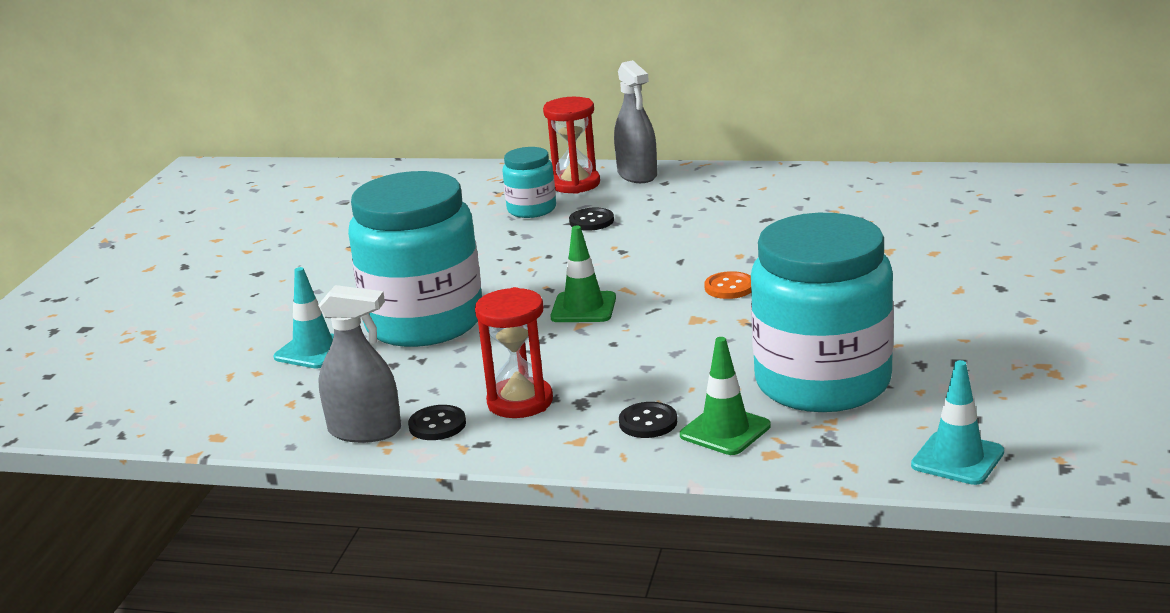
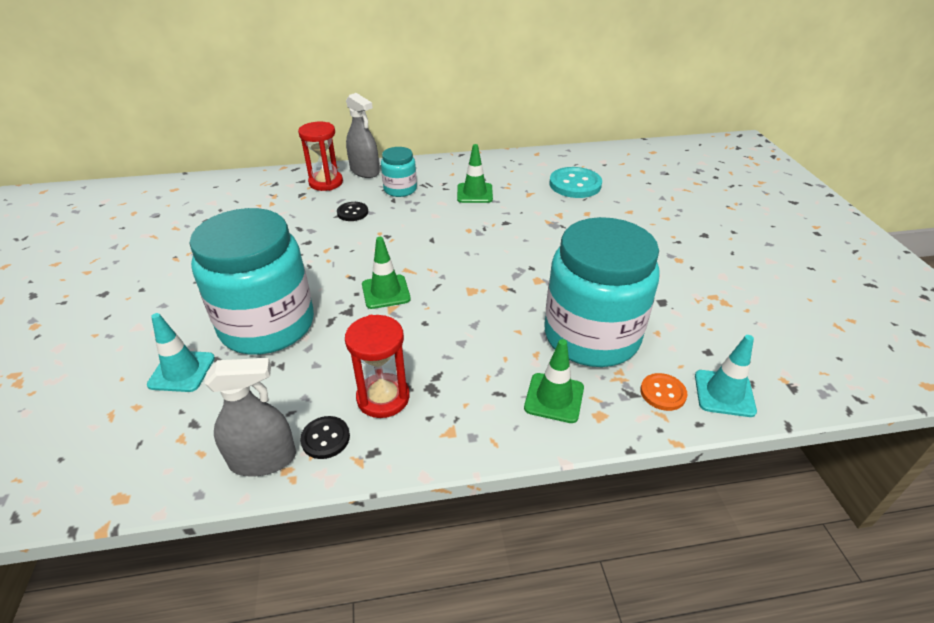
camera: 25 degrees left, 15 degrees up
(531, 209) = (304, 207): turquoise jar -> turquoise jar (400, 189)
(648, 422) = (493, 400): black button -> none
(729, 287) = (478, 258): orange button -> orange button (663, 393)
(779, 214) = (474, 193): none -> green traffic cone
(945, 216) = (575, 184): none -> turquoise button

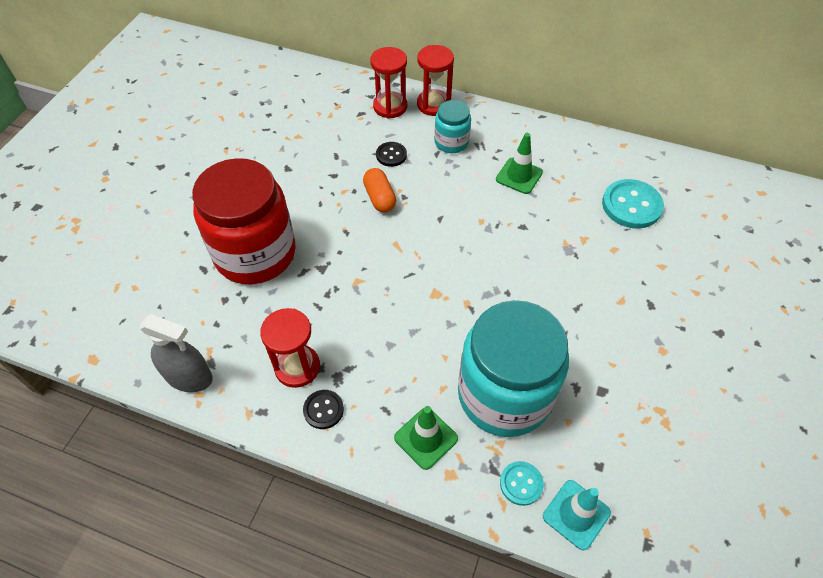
camera: 30 degrees right, 15 degrees up
(182, 371) = (176, 270): turquoise traffic cone -> none
(267, 325) = (255, 253): turquoise jar -> red jar
(325, 438) = (237, 382): black button -> black button (323, 410)
(364, 171) = (433, 104): grey spray bottle -> red hourglass
(365, 243) = (380, 198): none -> orange capsule
(386, 292) = (363, 261): green traffic cone -> none
(663, 393) = (521, 483): orange button -> turquoise button

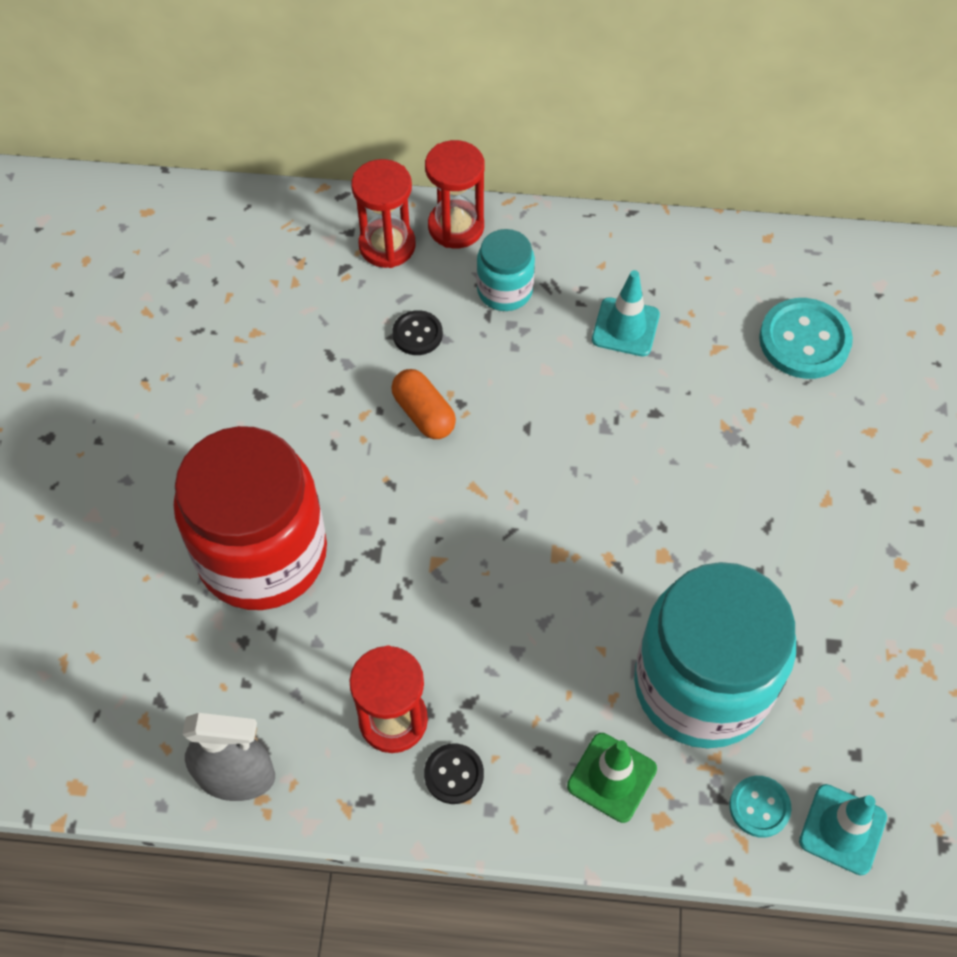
camera: 15 degrees left, 5 degrees up
(519, 176) = (625, 327): green traffic cone -> turquoise traffic cone

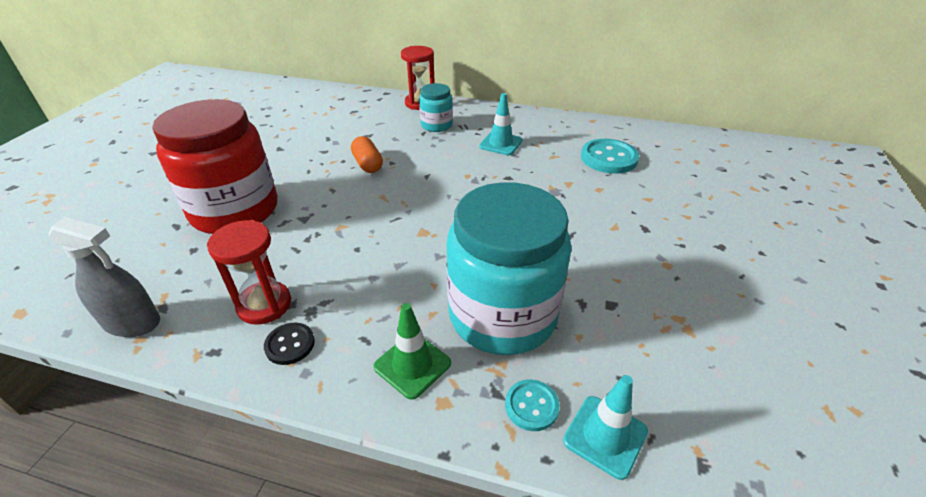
camera: 10 degrees right, 20 degrees down
(387, 245) = (380, 106): red hourglass -> none
(417, 334) = (380, 135): black button -> none

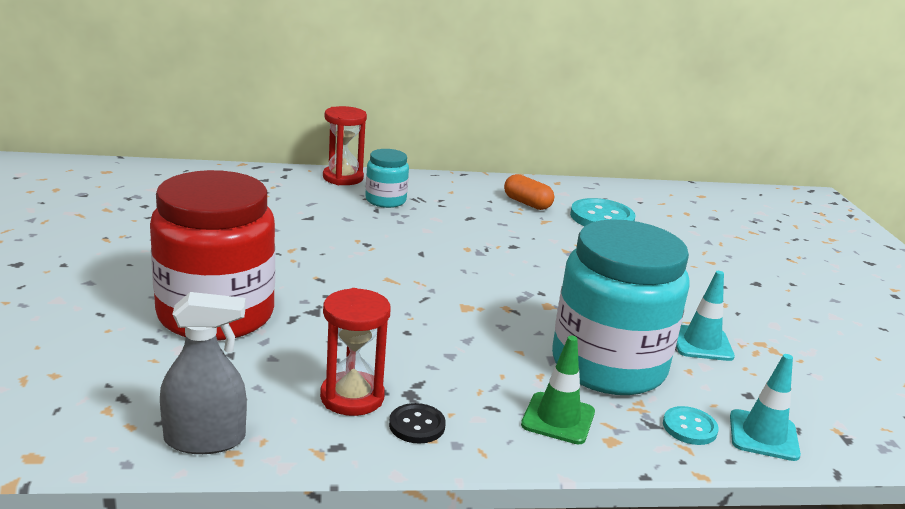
camera: 25 degrees left, 15 degrees down
(368, 164) = (339, 248): orange capsule -> orange capsule (527, 203)
(500, 144) = (477, 213): turquoise traffic cone -> turquoise traffic cone (701, 343)

